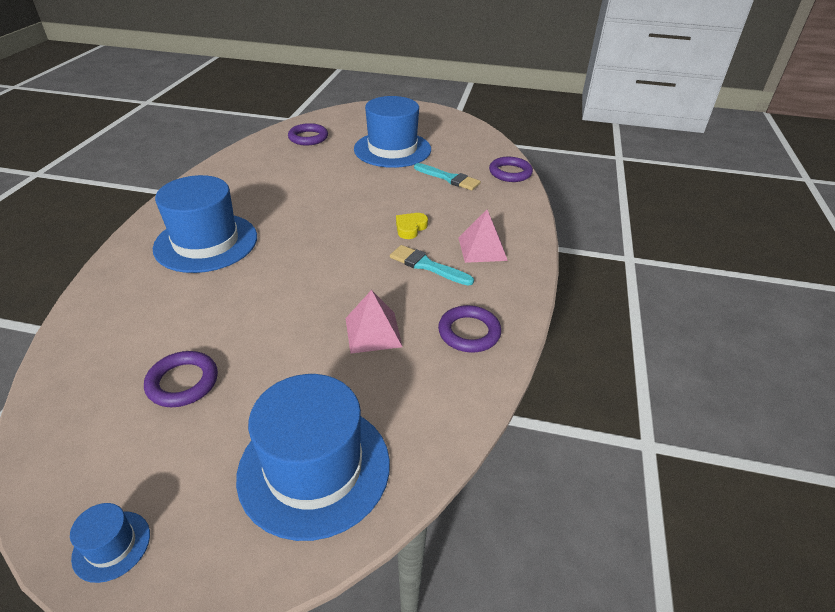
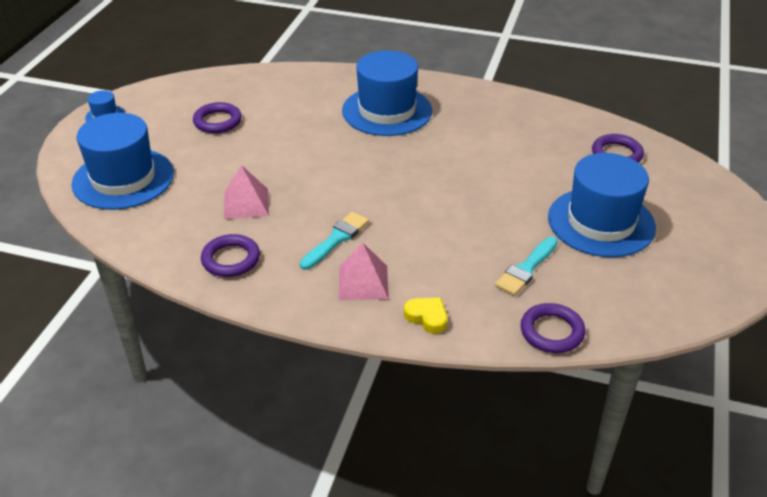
camera: 95 degrees right, 0 degrees up
(410, 228) = (407, 231): yellow heart -> yellow heart (427, 317)

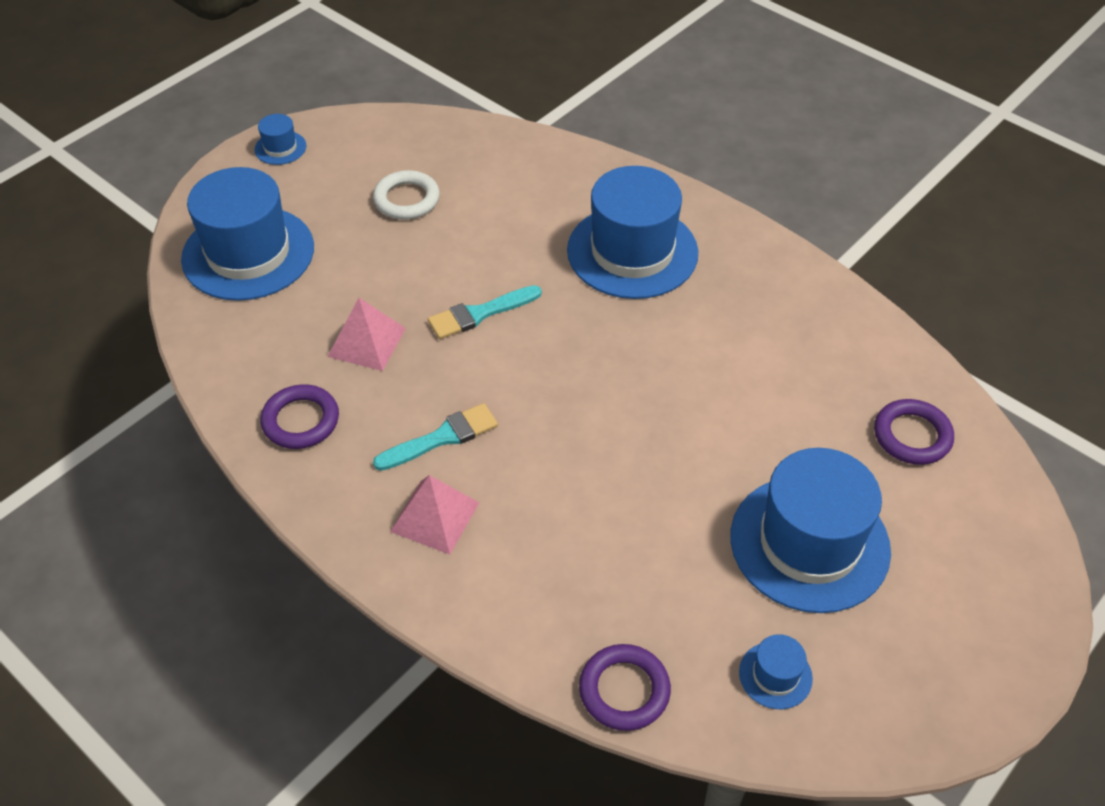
camera: 25 degrees right, 10 degrees up
(217, 121) = (406, 199): purple ring -> white ring
(427, 317) = (480, 601): yellow heart -> none
(526, 269) = (655, 578): turquoise brush -> turquoise brush (479, 314)
(632, 293) = (775, 675): none -> blue hat

